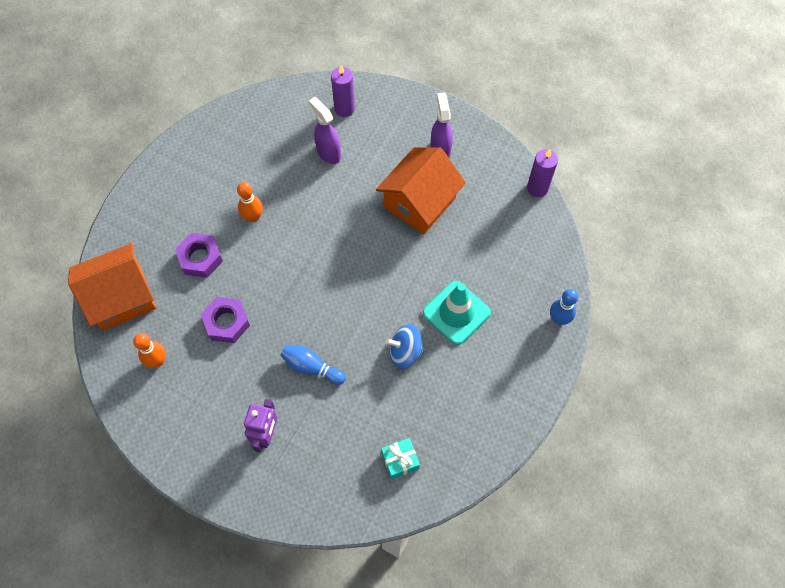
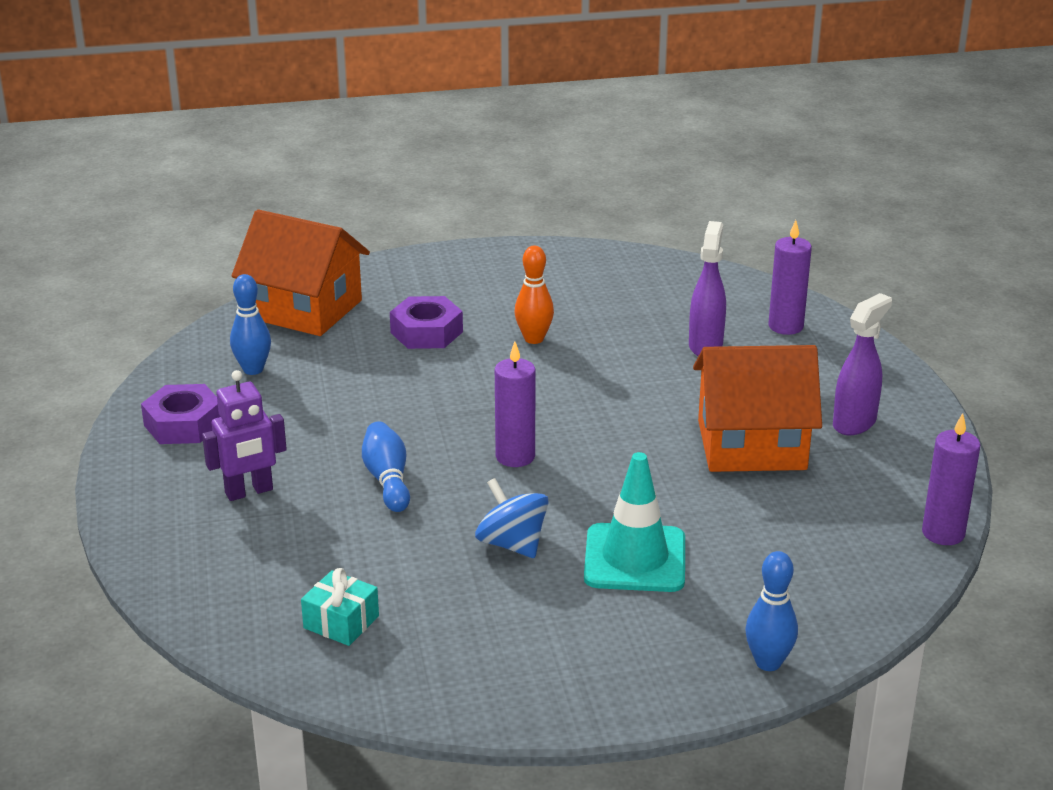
camera: 50 degrees right, 35 degrees down
(157, 361) = (253, 369): orange bowling pin -> blue bowling pin
(226, 322) = (366, 390): purple nut -> purple nut (183, 424)
(342, 301) = (515, 456): none -> purple candle

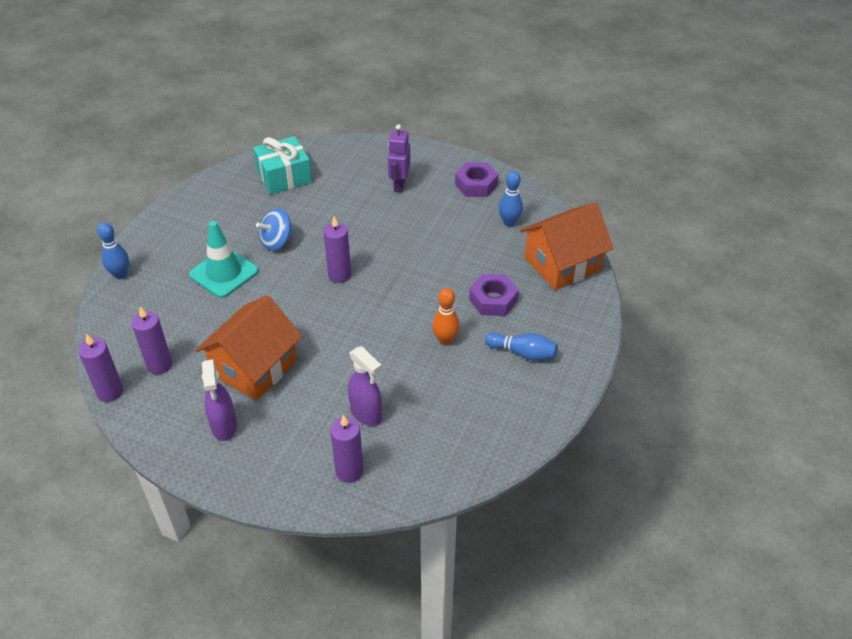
camera: 125 degrees right, 15 degrees up
(341, 622) = (284, 177): turquoise gift -> turquoise gift, size x1.73
(387, 480) = (365, 227): blue bowling pin -> blue bowling pin (523, 353)
(512, 544) = (277, 242): blue spinning top -> blue spinning top turned 150 degrees clockwise
(852, 519) = (159, 365): none -> purple candle

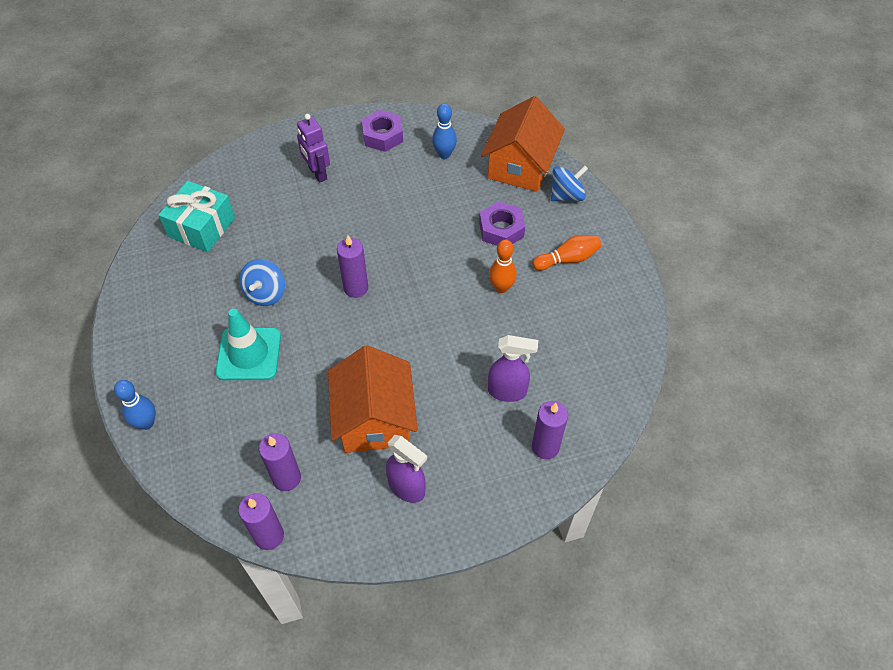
camera: 40 degrees left, 10 degrees up
(523, 353) = (568, 259): blue bowling pin -> orange bowling pin
(577, 307) = (566, 195): none -> blue spinning top

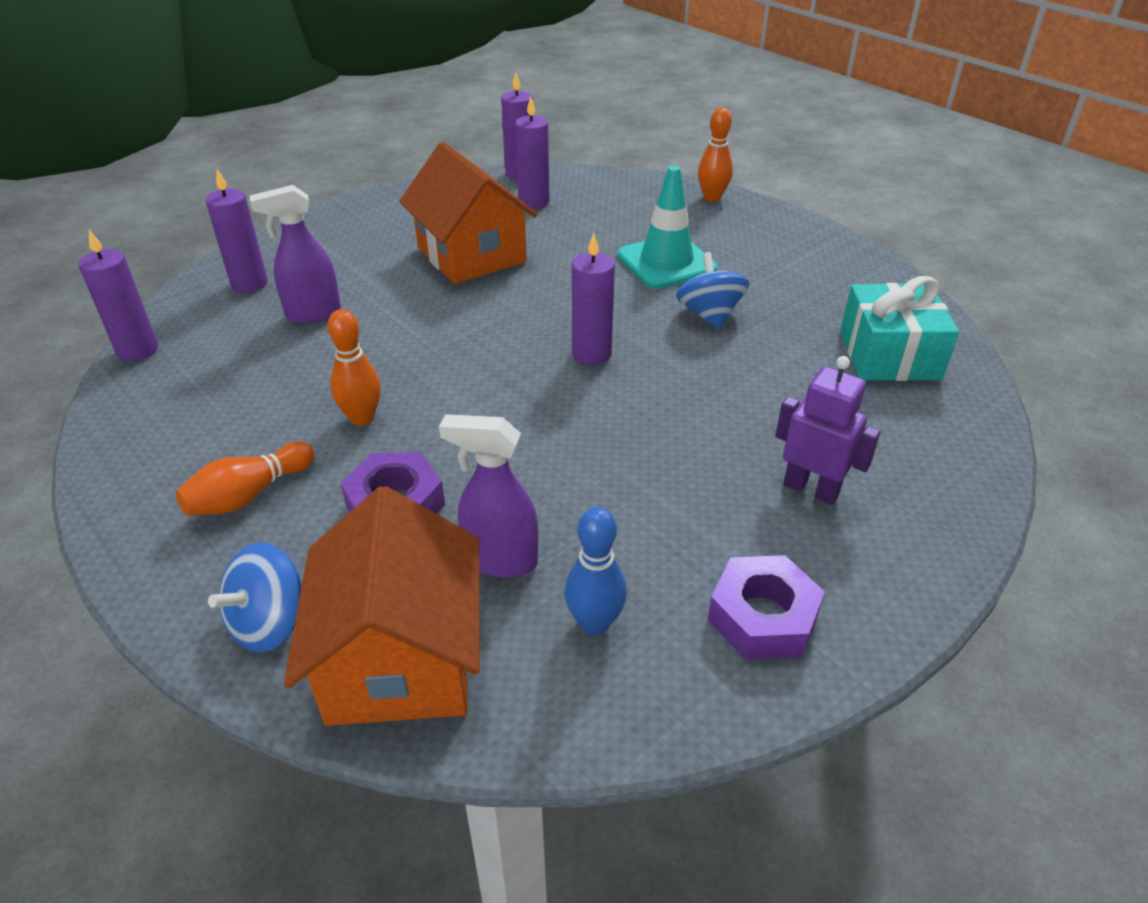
camera: 155 degrees right, 15 degrees down
(146, 423) = (712, 197): blue bowling pin -> orange bowling pin
(407, 488) = (403, 223): purple spray bottle -> purple spray bottle (500, 560)
(625, 396) = (138, 350): none -> purple candle

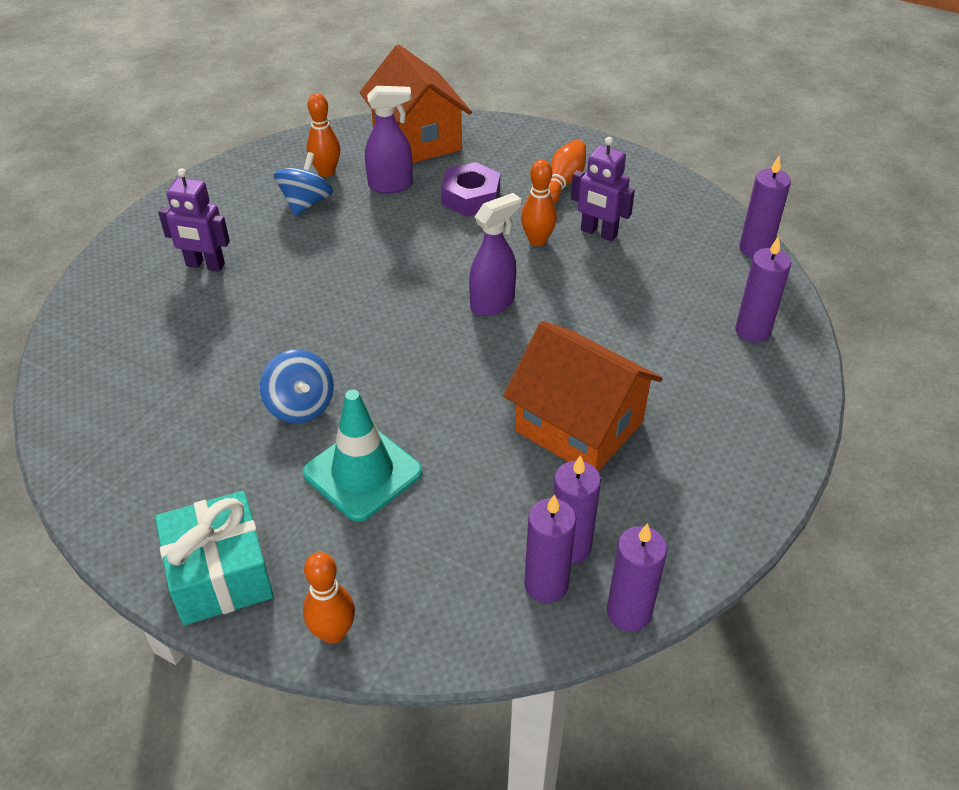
camera: 160 degrees right, 5 degrees up
(270, 623) = (491, 138): blue spinning top -> blue spinning top (306, 203)
(281, 410) = (598, 233): none -> purple robot
(313, 314) = (661, 314): purple spray bottle -> purple spray bottle (493, 304)
(591, 354) = (396, 334): purple candle -> purple candle (546, 584)
(594, 623) = (326, 172): blue bowling pin -> orange bowling pin
(762, 617) = (235, 193): purple nut -> none
(889, 355) = (125, 399): turquoise gift -> turquoise gift (220, 574)

